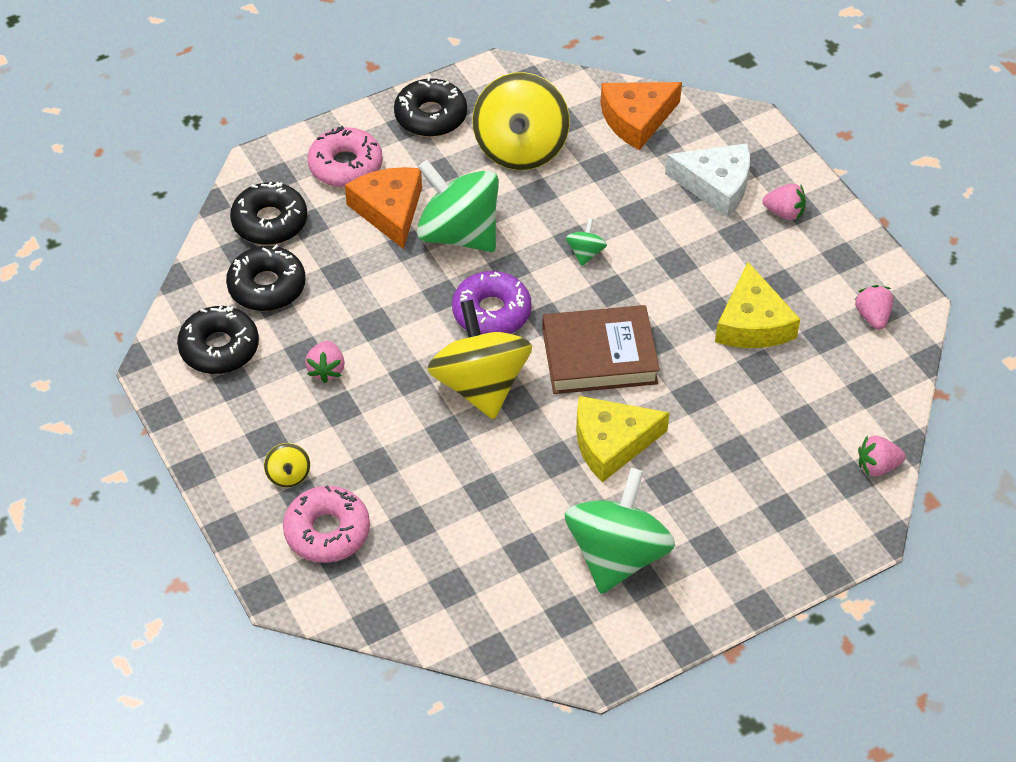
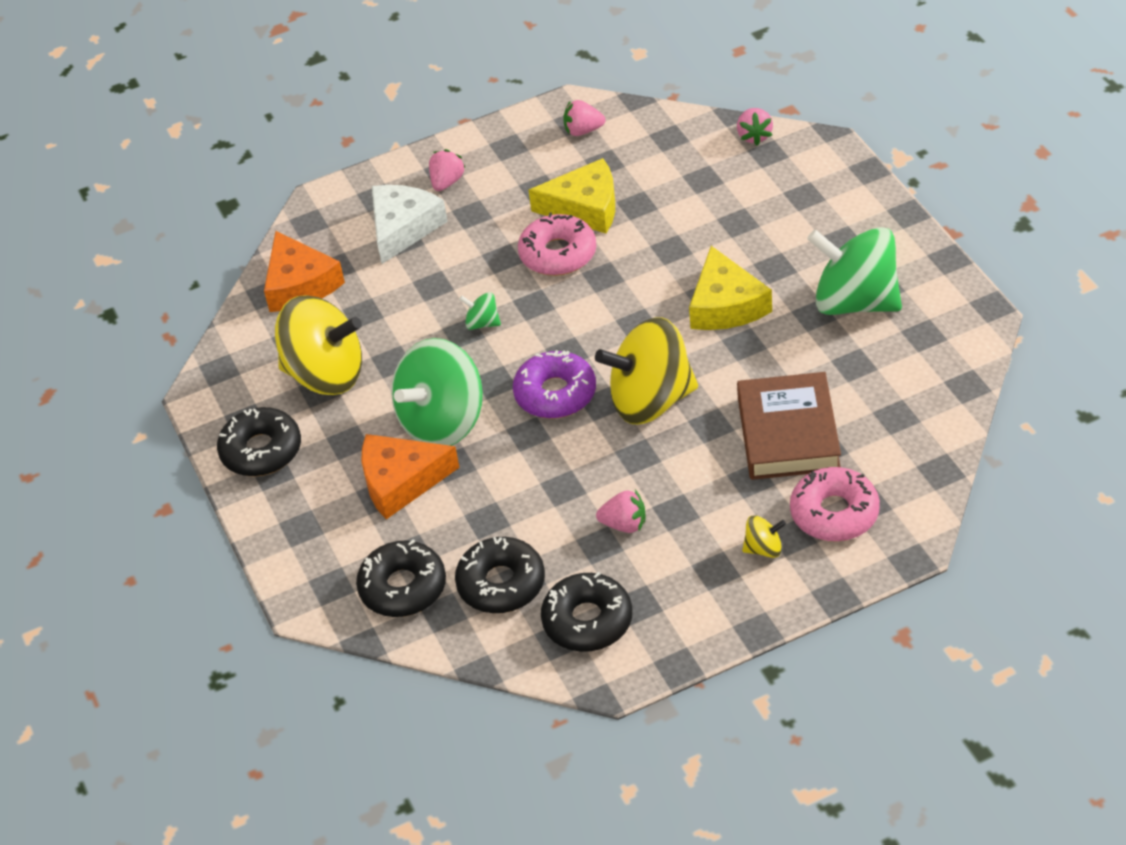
camera: 80 degrees left, 5 degrees down
(345, 166) = (326, 523): pink donut -> pink donut (558, 254)
(599, 356) = (618, 313): brown book -> brown book (788, 433)

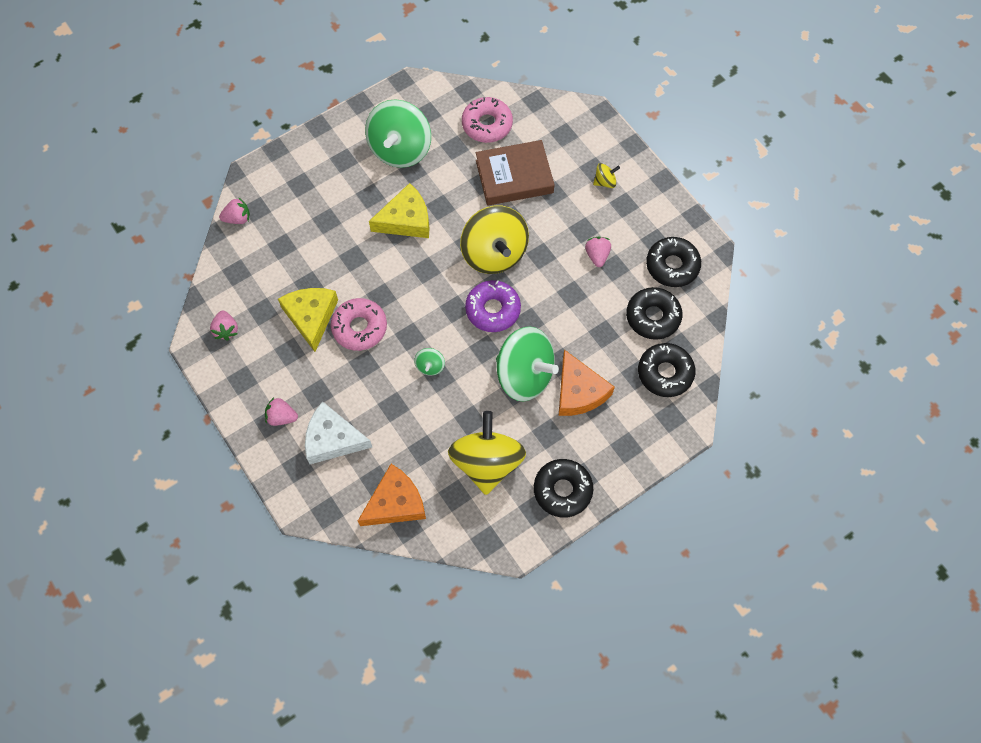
camera: 105 degrees left, 20 degrees up
(764, 549) = (605, 182): yellow spinning top -> yellow spinning top turned 90 degrees clockwise
(834, 513) = (573, 149): pink donut -> pink donut (487, 125)

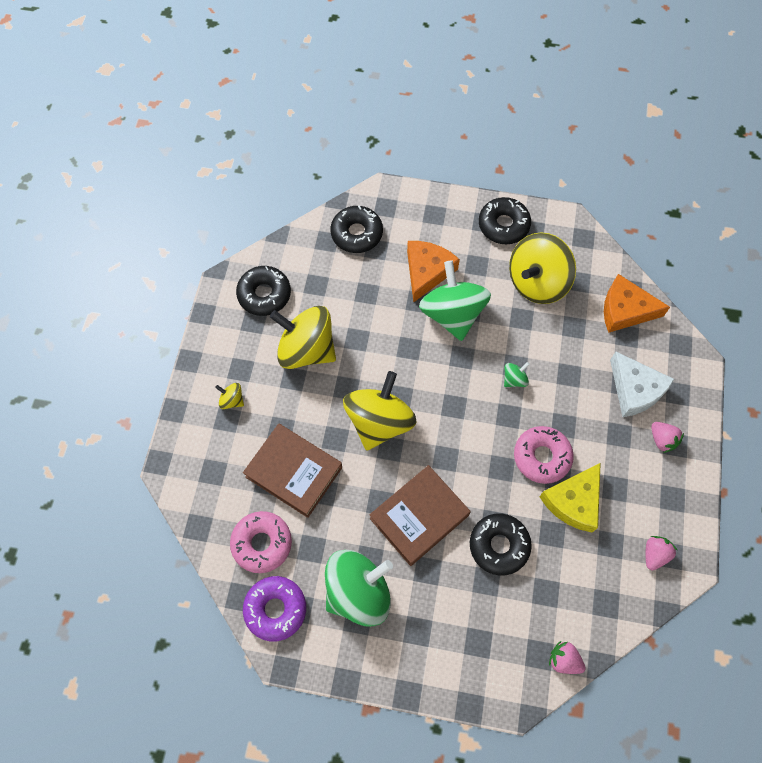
camera: 135 degrees left, 0 degrees up
(406, 220) = (419, 517): yellow cheese -> brown book
(493, 310) = (426, 379): purple donut -> purple donut (275, 609)
(597, 255) = (306, 349): pink strawberry -> yellow spinning top
(653, 317) = (320, 274): black donut -> black donut (499, 546)

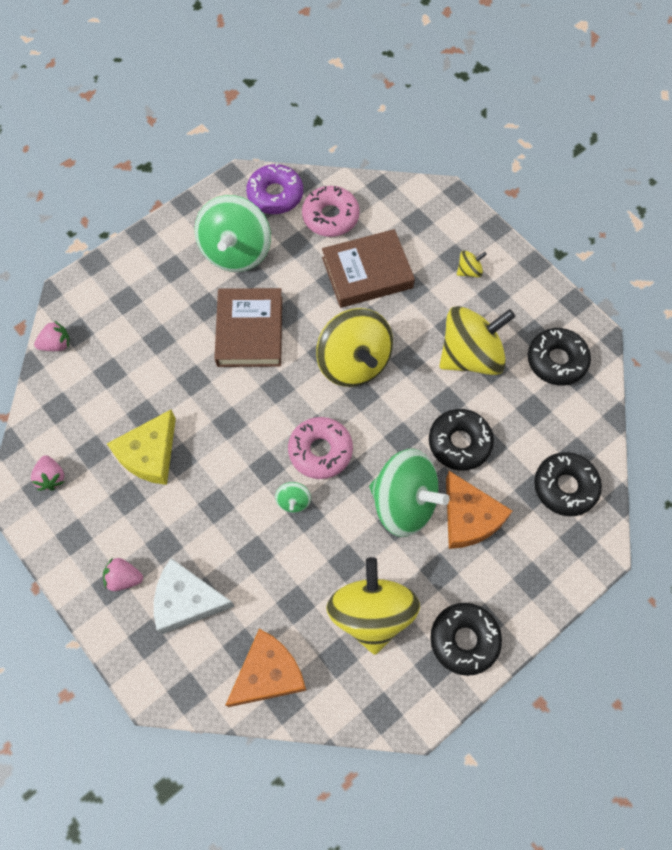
camera: 130 degrees right, 0 degrees up
(499, 546) = (173, 369): black donut -> black donut (459, 443)
(541, 457) = (207, 462): pink donut -> pink donut (320, 451)
(574, 501) = (149, 454): yellow cheese -> yellow cheese turned 135 degrees counterclockwise

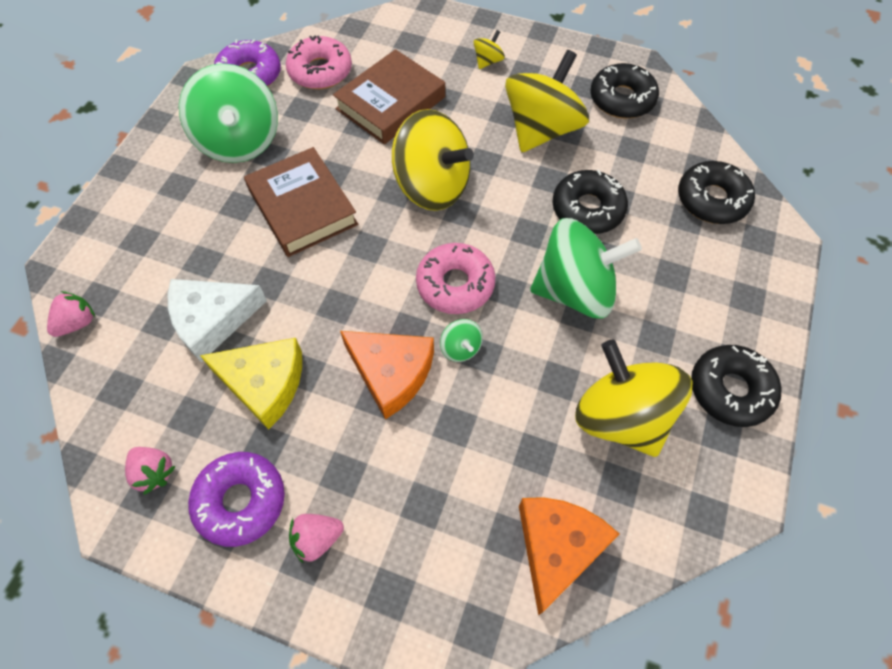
camera: 30 degrees left, 5 degrees down
(92, 527) = (240, 501): none -> purple donut
(149, 454) = (264, 383): yellow cheese -> yellow cheese turned 75 degrees counterclockwise
(187, 600) = (410, 520): white cheese -> white cheese (212, 320)
(469, 517) = (647, 271): orange cheese -> orange cheese (391, 373)

